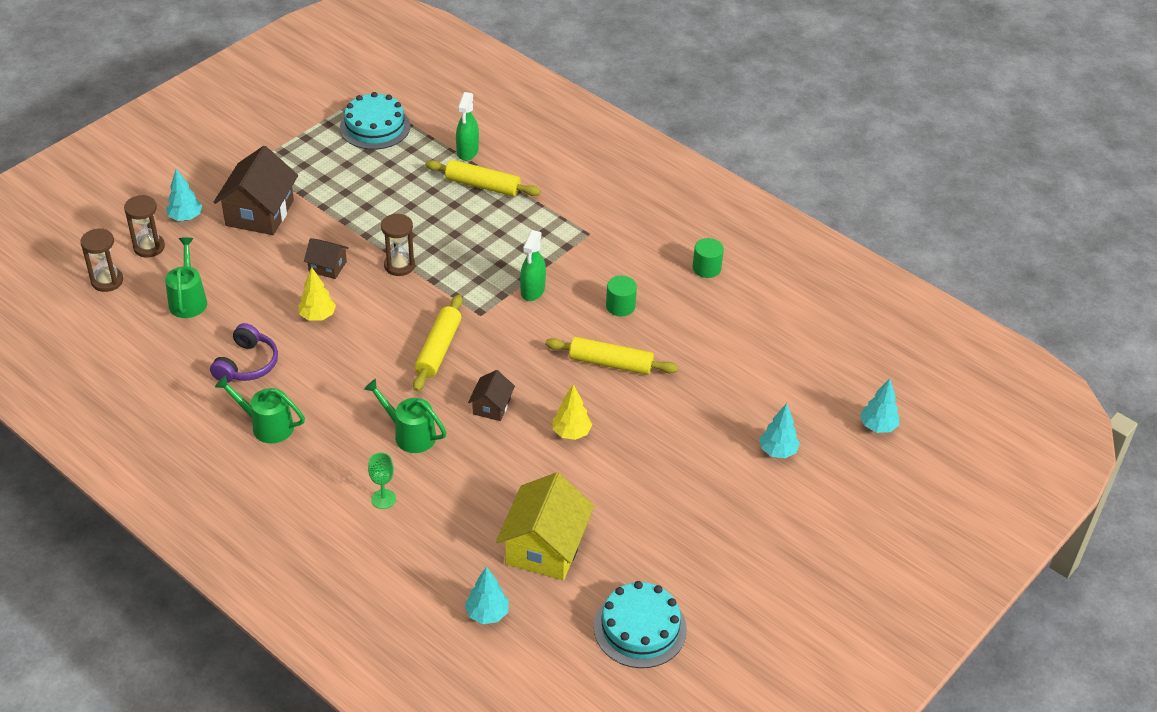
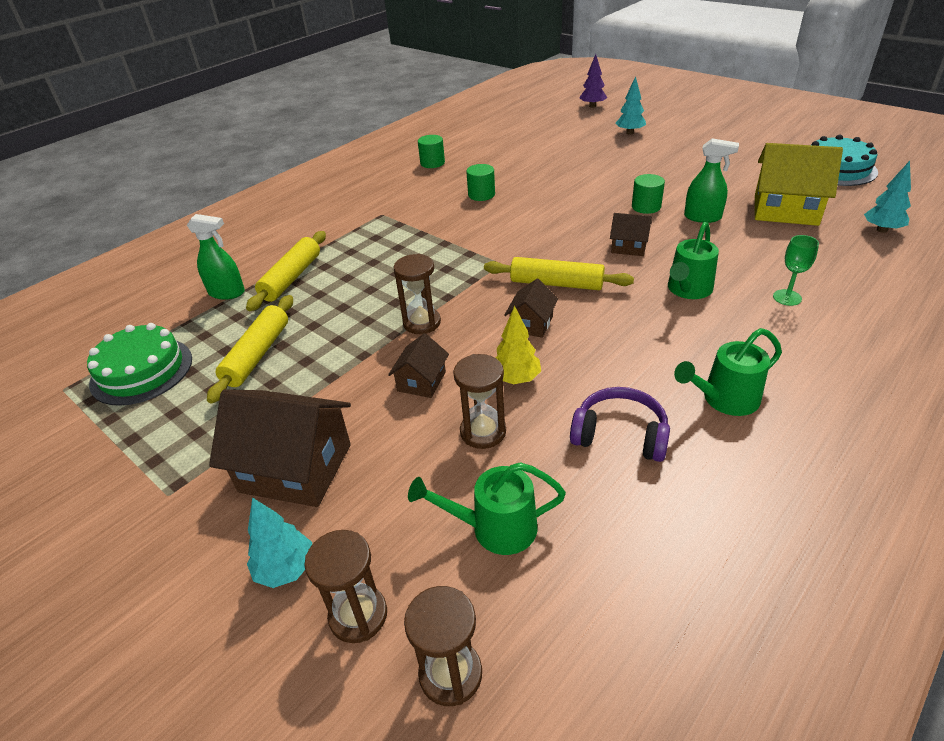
camera: 85 degrees left, 5 degrees down
(266, 425) = (724, 399): green watering can -> green watering can turned 45 degrees clockwise
(268, 297) = (483, 432): none -> brown hourglass
(375, 127) = (141, 371): turquoise cake -> green cake
(383, 329) = (531, 324): none -> brown house
(532, 290) = (462, 237): green spray bottle -> green spray bottle (702, 217)
(571, 433) = (646, 207): yellow tree -> green cylinder
(611, 363) = (554, 195): yellow rolling pin -> yellow rolling pin (257, 355)
(878, 426) = (592, 106): turquoise tree -> purple tree

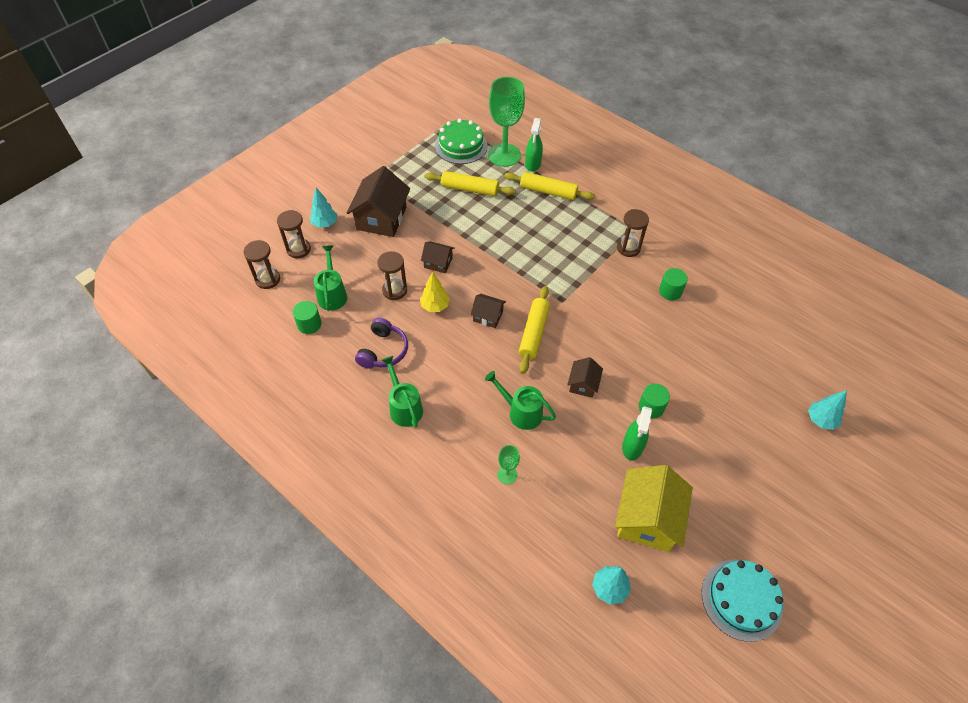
camera: 85 degrees right, 15 degrees up
(192, 321) = (504, 155): none -> green goblet
(422, 323) = (493, 260): brown hourglass -> brown hourglass (628, 248)
(432, 163) = (730, 257): green cylinder -> green cylinder (309, 324)
(592, 106) = (895, 394): purple tree -> none

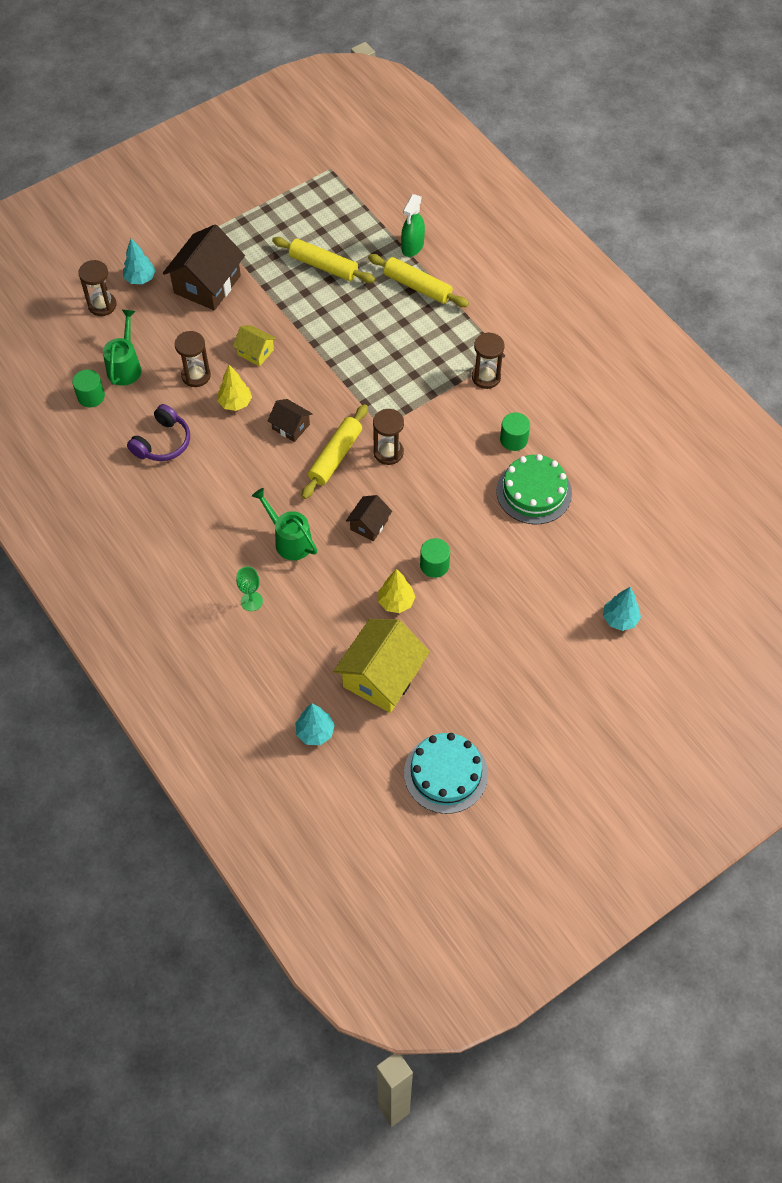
camera: 15 degrees right, 5 degrees up
(267, 279) = (59, 335): brown hourglass -> brown hourglass (388, 452)
(404, 407) = (166, 508): green watering can -> none
(438, 263) = (255, 352): brown house -> yellow house
(461, 146) = (332, 206): green cake -> green cake (534, 492)
(504, 155) = (381, 228): green goblet -> none
(632, 447) = (396, 602): green spray bottle -> yellow tree

